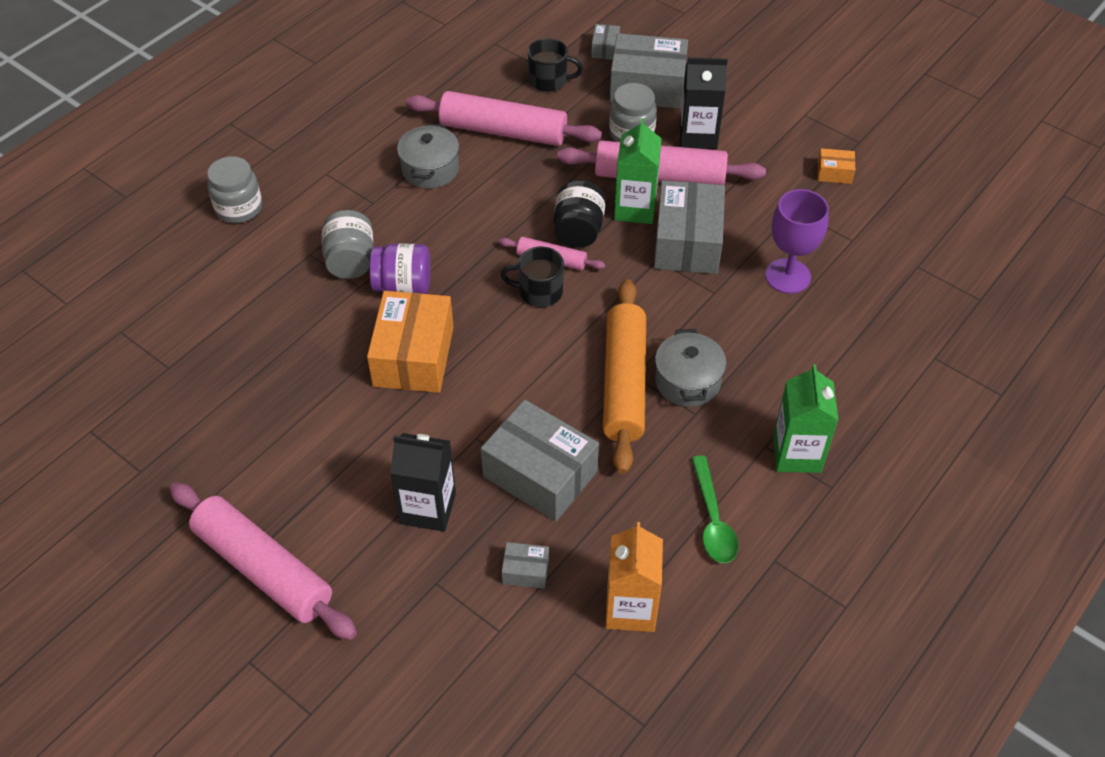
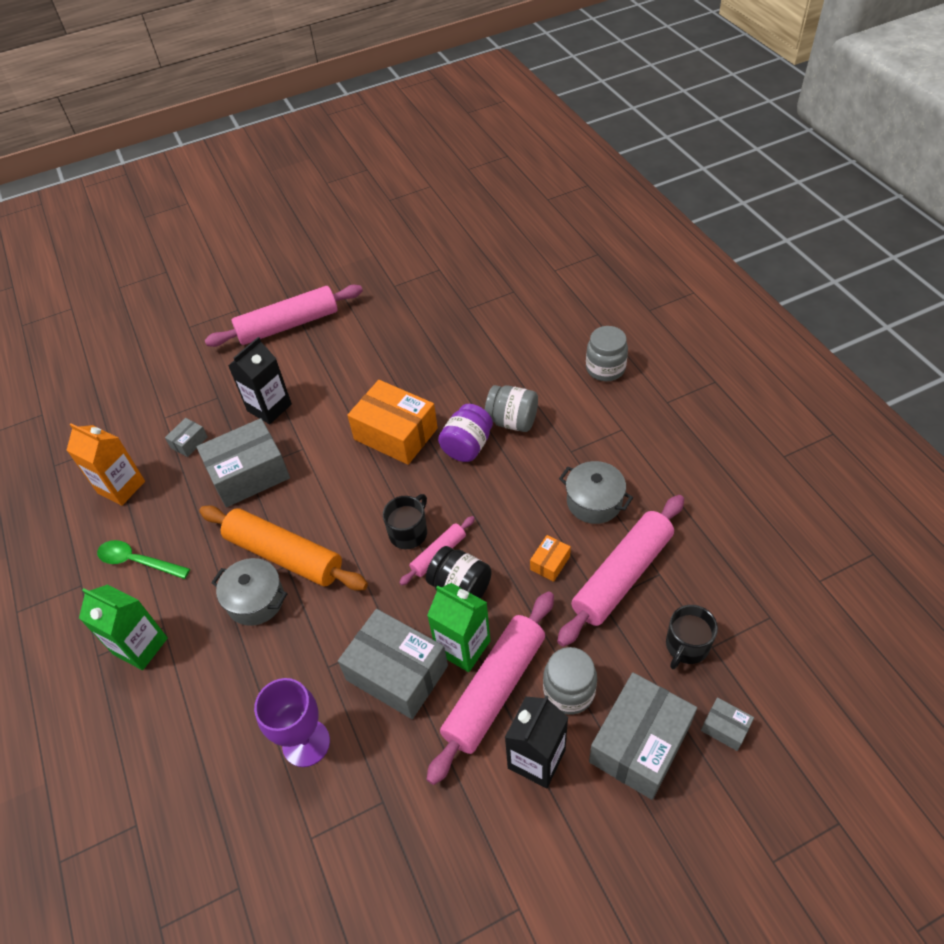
camera: 120 degrees right, 0 degrees up
(834, 173) = (410, 882): orange box -> orange box (550, 563)

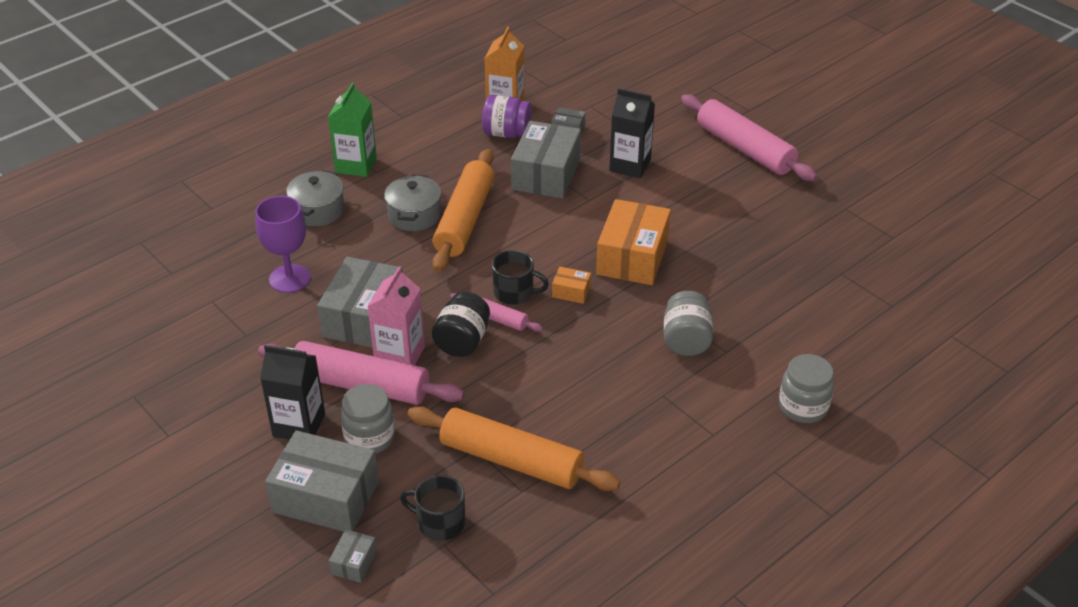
camera: 70 degrees right, 10 degrees down
(138, 561) = (434, 139): green spoon -> none
(249, 474) = (546, 174): grey box -> grey box turned 60 degrees clockwise
(463, 647) = (400, 355): green carton -> pink carton
(467, 446) = (637, 312): purple jar -> purple jar (506, 133)
(550, 563) = (510, 401): orange box -> orange box (571, 292)
(594, 502) = (599, 424): grey pot -> grey pot (318, 210)
(622, 576) = (511, 460): pink rolling pin -> orange rolling pin

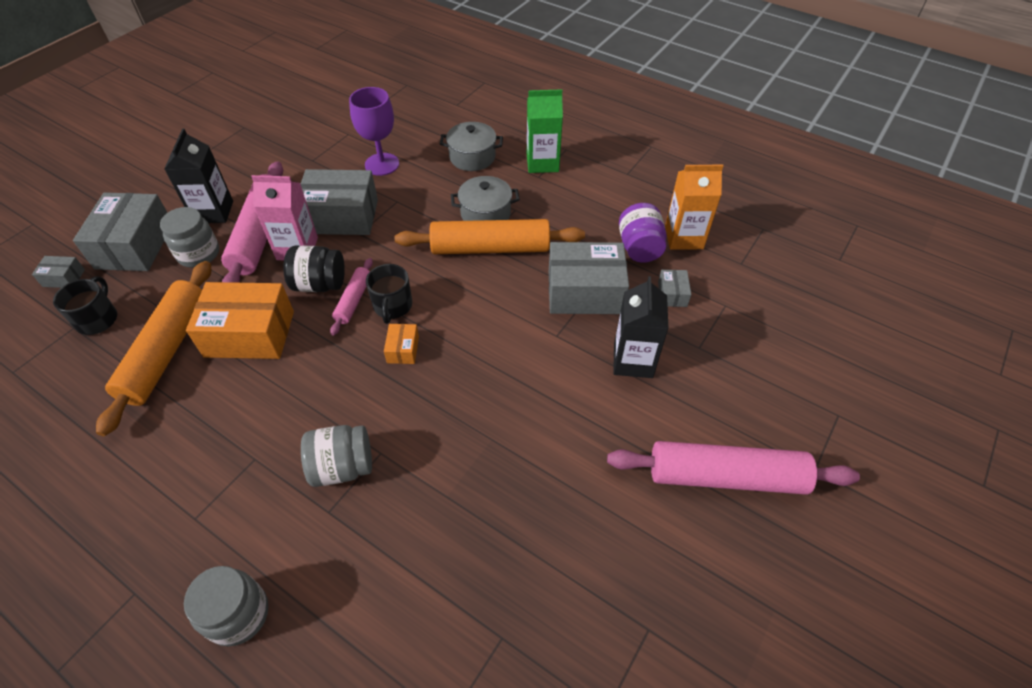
camera: 75 degrees right, 10 degrees up
(632, 257) = (471, 391): orange box -> orange box (250, 334)
(745, 148) = (726, 477): pink rolling pin -> pink rolling pin turned 60 degrees clockwise

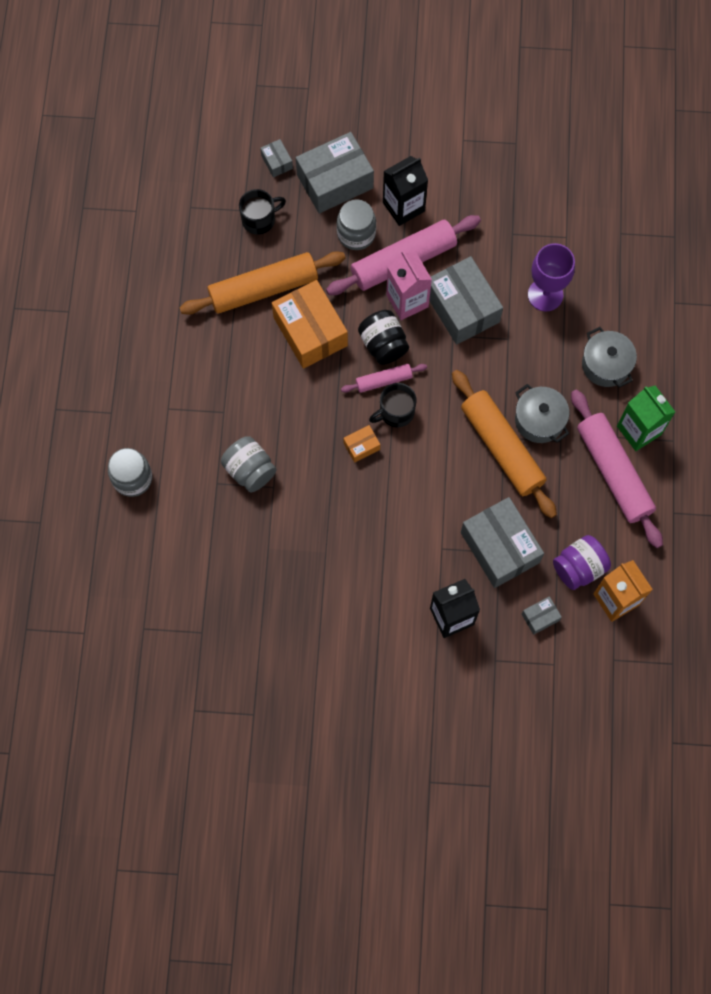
camera: 60 degrees right, 20 degrees up
(726, 477) = (387, 722): pink rolling pin -> pink rolling pin (613, 472)

